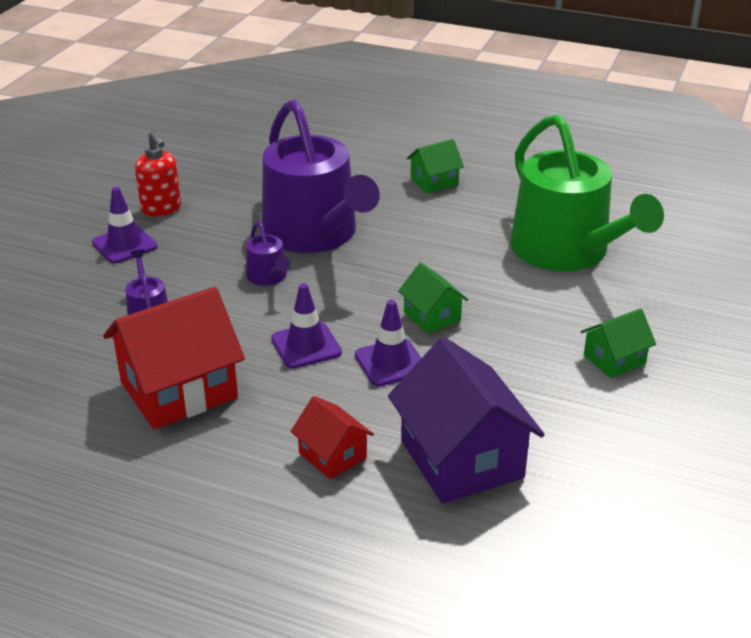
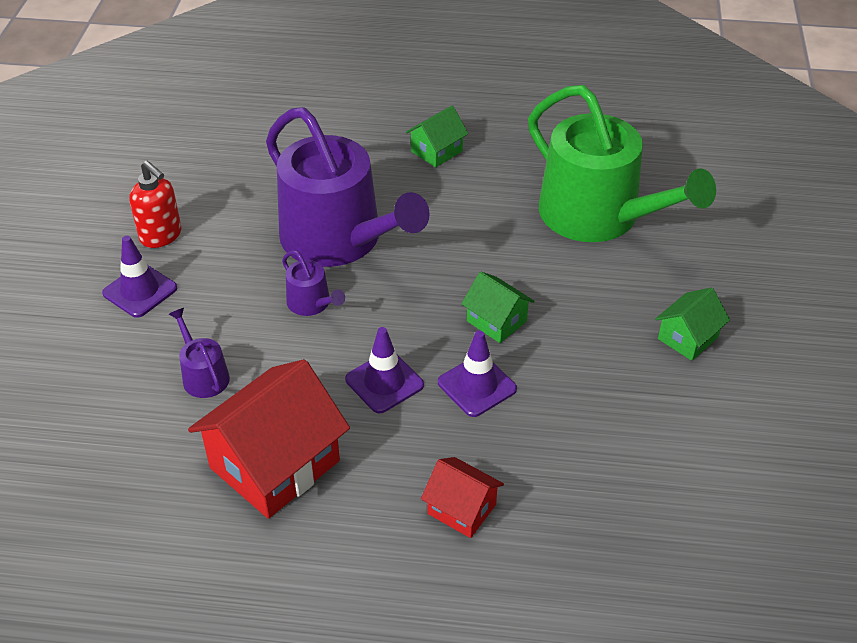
camera: 15 degrees left, 10 degrees up
(461, 459) = (587, 485): purple house -> none

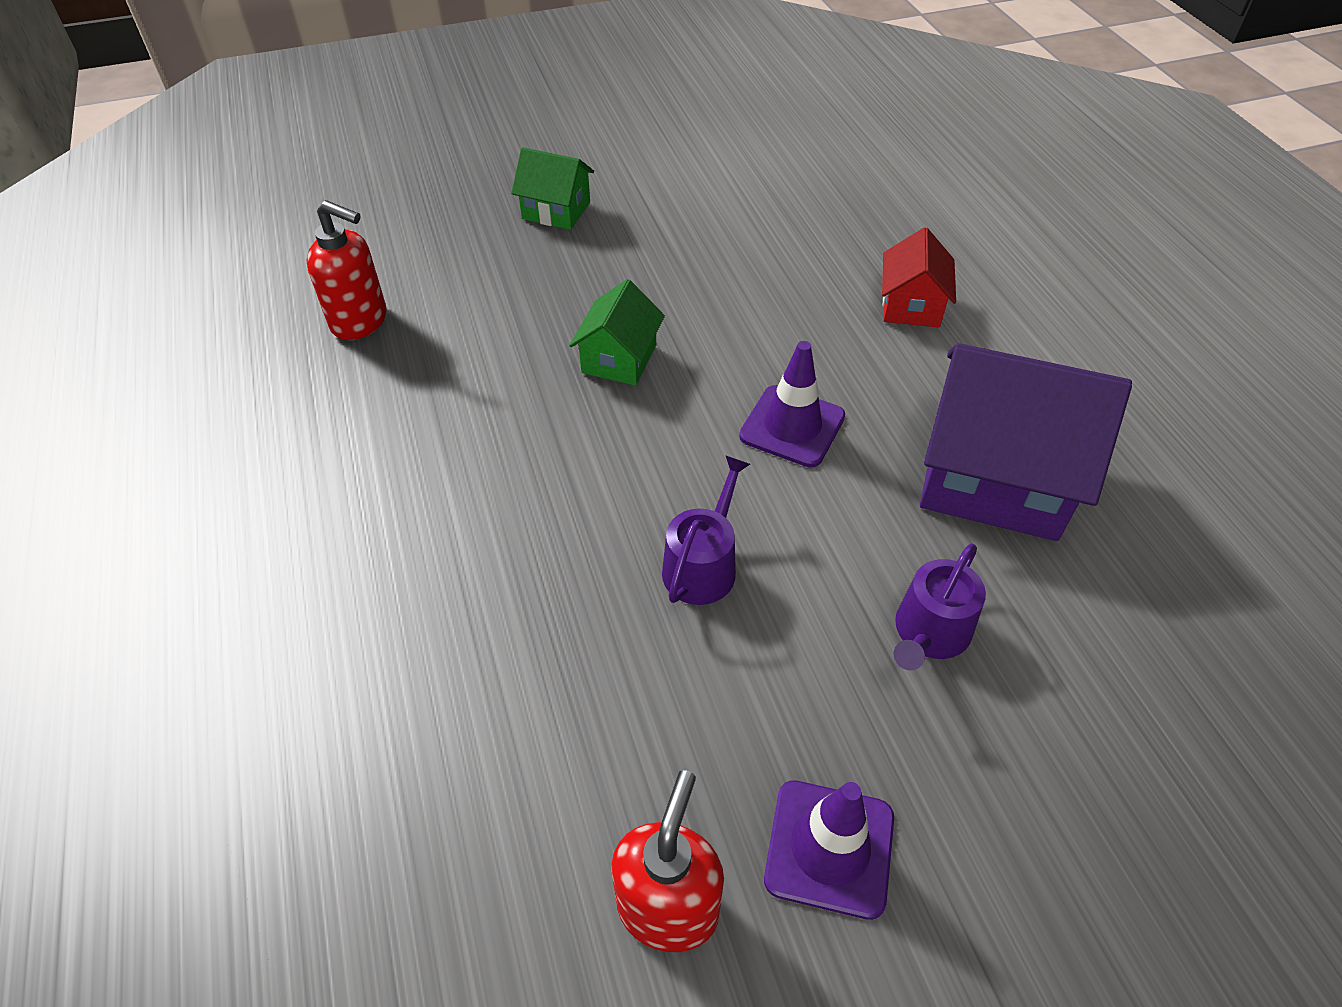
camera: 115 degrees left, 5 degrees up
(275, 464) = (994, 478): red house -> purple house
(339, 239) = (539, 593): purple watering can -> none
(436, 151) = (244, 550): green house -> none
(477, 386) = (737, 344): purple traffic cone -> none
(598, 216) = (360, 321): green watering can -> red soap dispenser

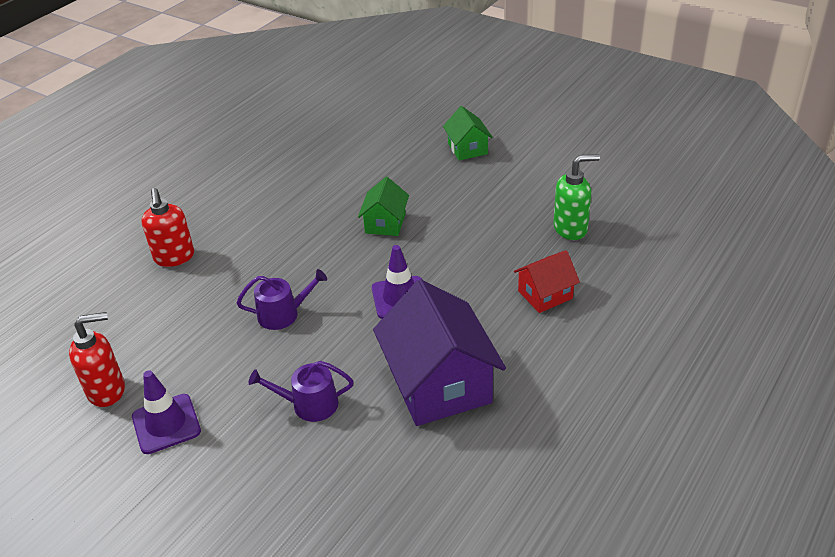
camera: 55 degrees right, 10 degrees down
(360, 321) = (326, 145): red soap dispenser -> red soap dispenser (174, 257)
(619, 359) = (385, 223): green house -> green house turned 60 degrees counterclockwise
(813, 223) = (571, 229): none -> green soap dispenser

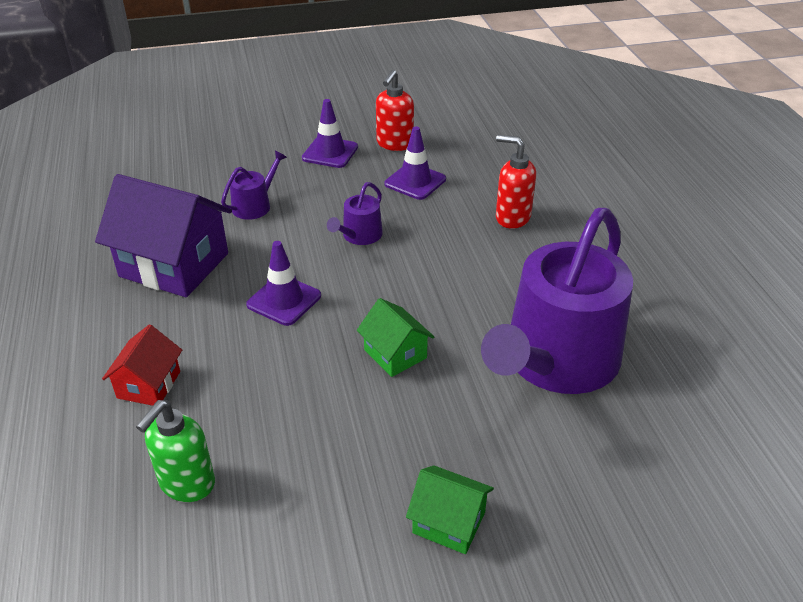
camera: 130 degrees right, 0 degrees up
(168, 335) = (415, 182): none -> purple traffic cone
(316, 171) = (556, 361): none -> purple watering can

